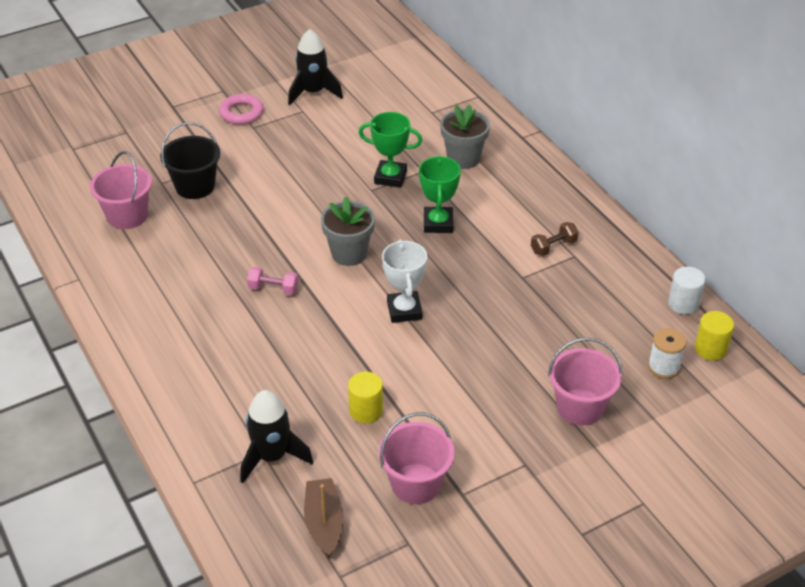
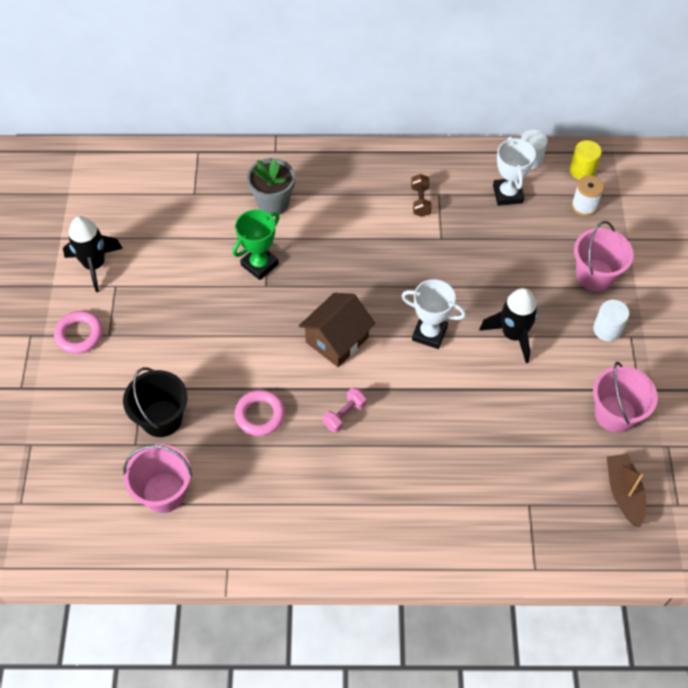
camera: 60 degrees left, 15 degrees up
(237, 238) = (260, 415): none -> pink ring
(272, 456) = (537, 500): black rocket -> black rocket (513, 335)
(324, 523) = (623, 493): brown boat -> brown boat turned 60 degrees clockwise
(349, 254) = (337, 340): grey flower pot -> brown house
(366, 410) = (524, 412): yellow cylinder -> none
(438, 223) = (342, 260): green trophy -> none
(518, 441) = (607, 329): none -> white cylinder
(622, 304) = (507, 194): none -> white trophy

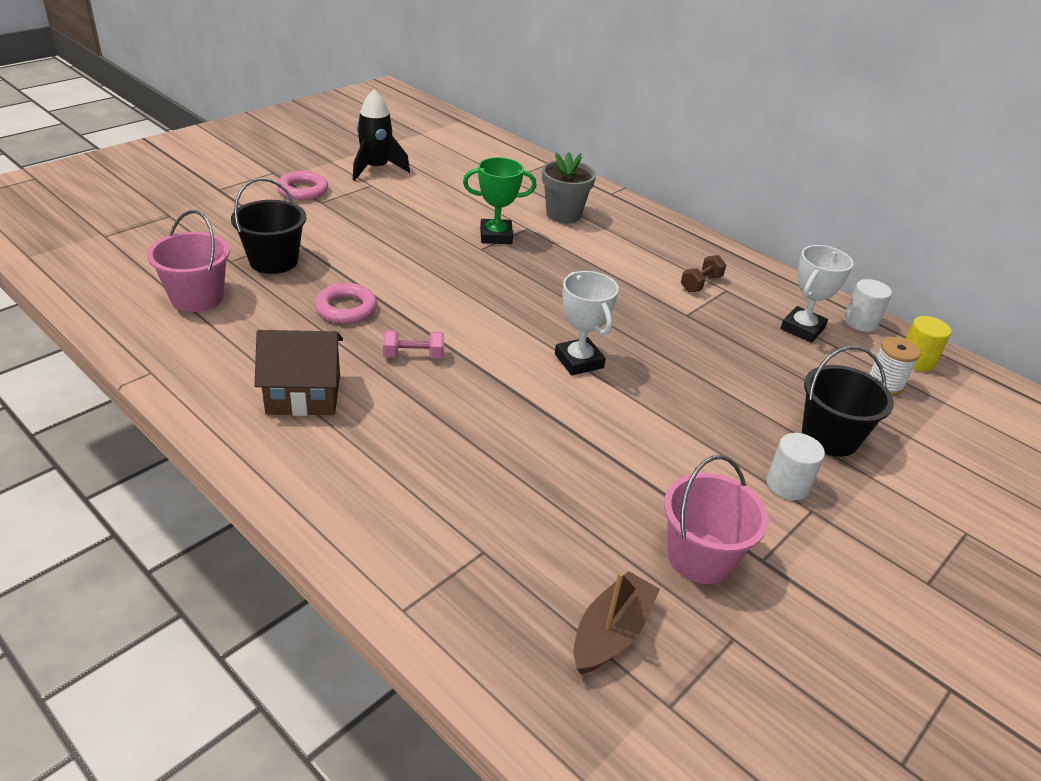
camera: 40 degrees right, 20 degrees down
(337, 340) = (486, 311): brown house -> brown house (303, 394)
(513, 335) = (666, 417): black rocket -> none
(595, 275) = (829, 437): pink bucket -> black bucket

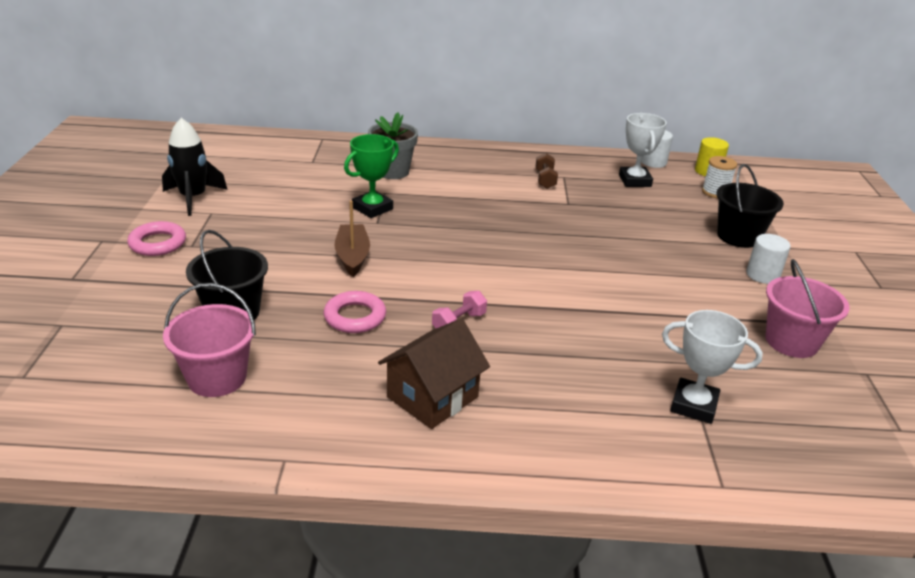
camera: 40 degrees left, 5 degrees down
(579, 361) = (559, 266): white trophy -> white trophy (693, 405)
(611, 633) = (824, 413): brown boat -> brown boat (352, 256)

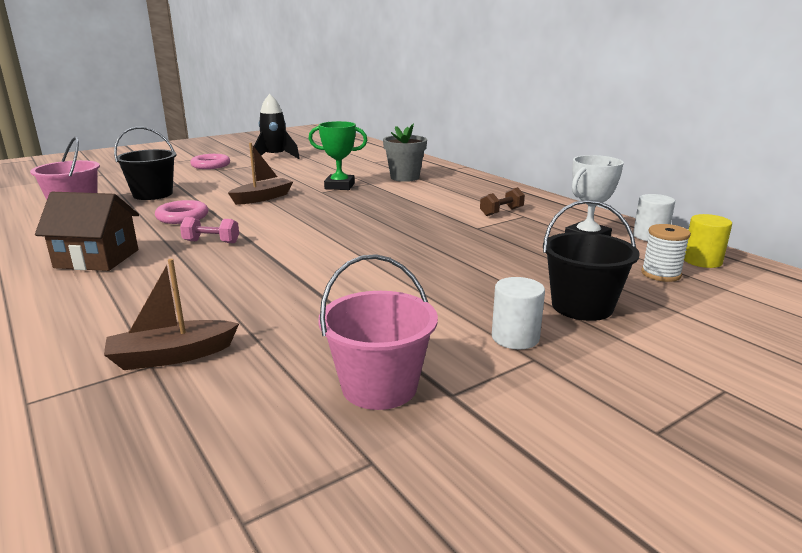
camera: 55 degrees right, 10 degrees down
(693, 405) = (172, 356): white trophy -> brown boat

